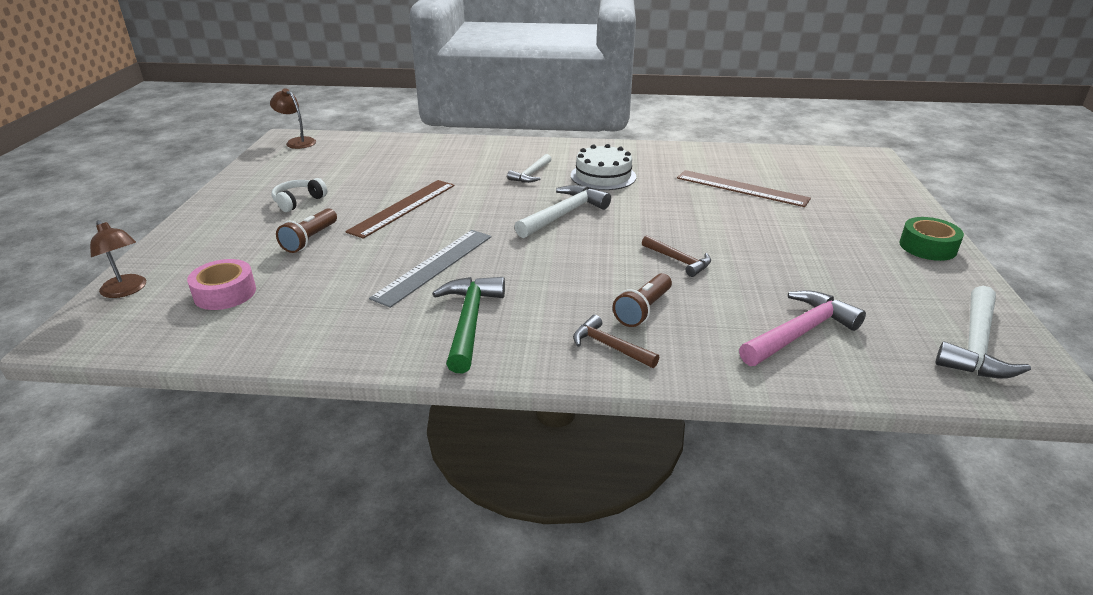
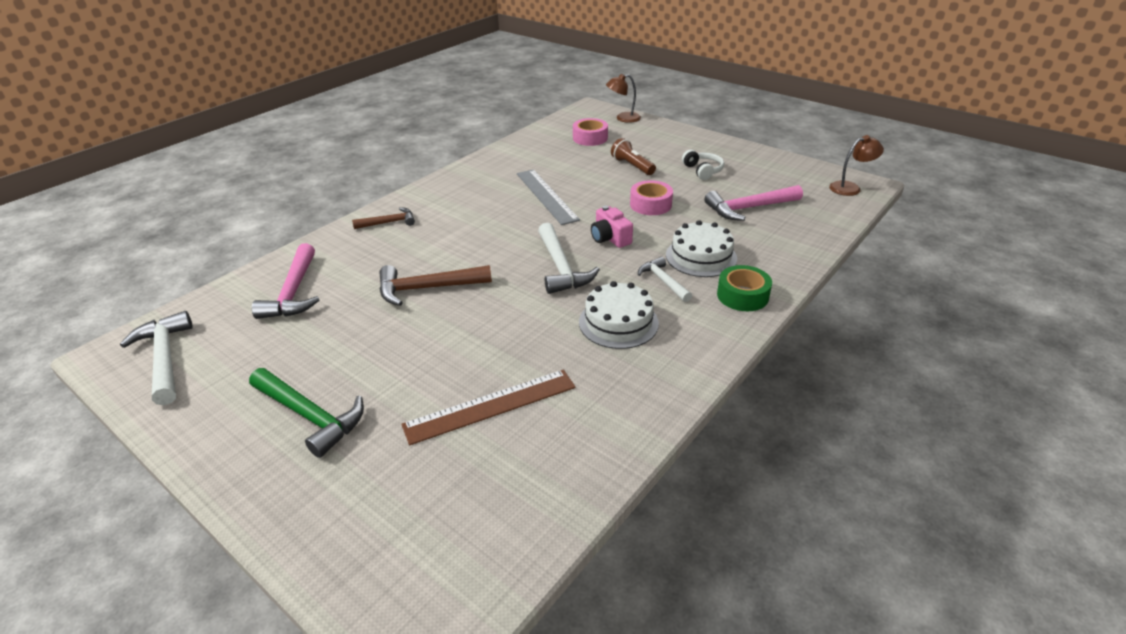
camera: 125 degrees right, 5 degrees up
(372, 168) = (749, 208): none -> pink hammer
(403, 207) = (650, 204): brown ruler -> pink tape
(469, 322) = (471, 191): green hammer -> green hammer (310, 416)
(479, 170) = (701, 256): none -> white cake
(490, 208) = (610, 238): none -> pink camera
(643, 310) = (400, 247): brown flashlight -> none
(678, 260) = (428, 288): brown hammer -> brown hammer, size x1.63
(927, 247) = (238, 454): green tape -> green tape (742, 295)

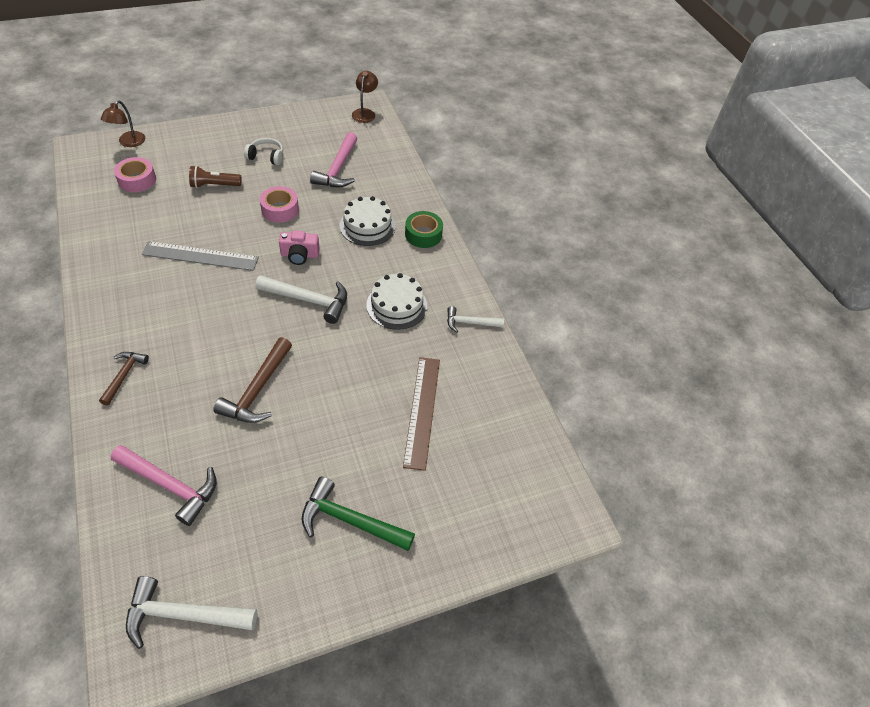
camera: 65 degrees left, 15 degrees up
(310, 416) = (350, 521): green hammer -> green hammer turned 135 degrees counterclockwise
(663, 281) = (375, 259): white hammer -> white hammer (470, 323)

